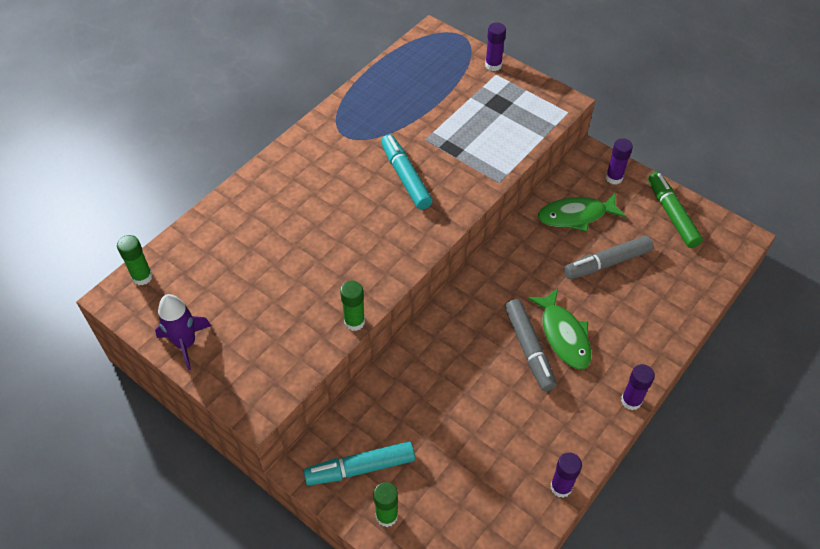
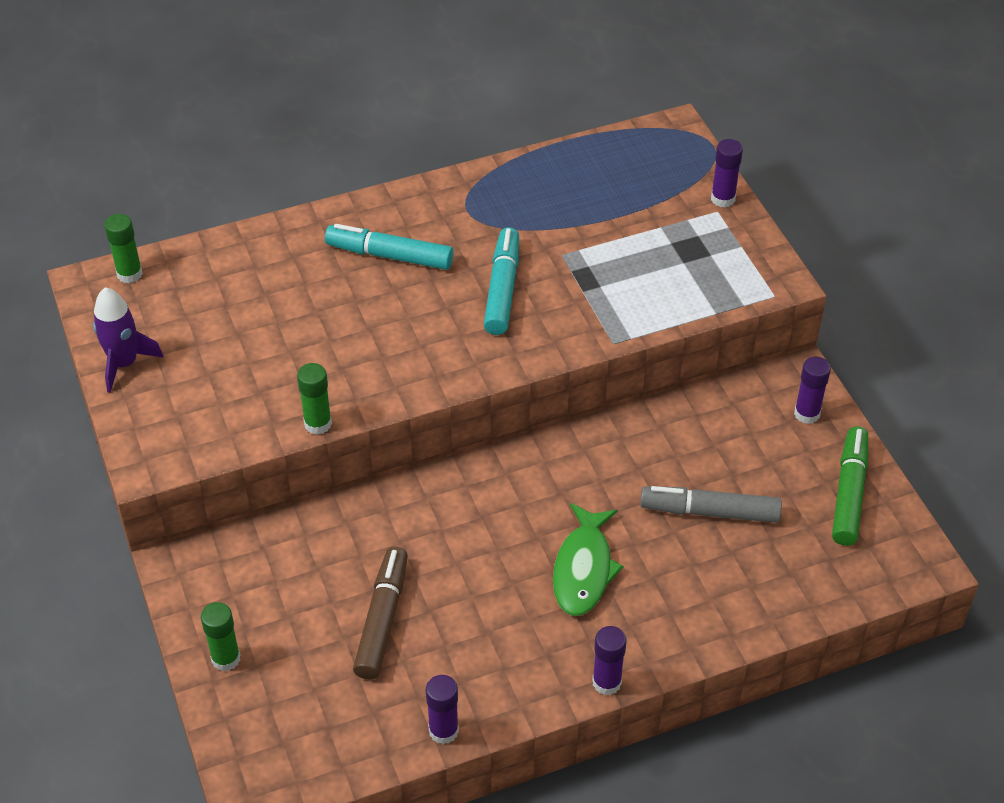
camera: 30 degrees right, 5 degrees down
(360, 468) = (235, 595): turquoise marker -> turquoise marker (389, 255)
(468, 432) = (382, 619): none -> brown marker
(529, 349) = (527, 564): grey marker -> none
(576, 216) = (716, 438): green fish -> none

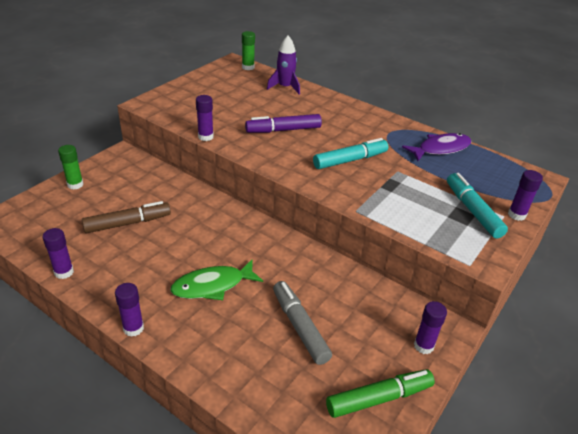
camera: 55 degrees right, 10 degrees down
(124, 363) = (197, 81): purple rocket -> purple rocket (285, 87)
(318, 424) = (205, 137): green glue stick -> purple glue stick
(369, 323) = (283, 130): none -> purple marker
(389, 255) = (332, 121): turquoise marker -> turquoise marker (472, 210)
(545, 181) = (440, 149): none -> purple fish

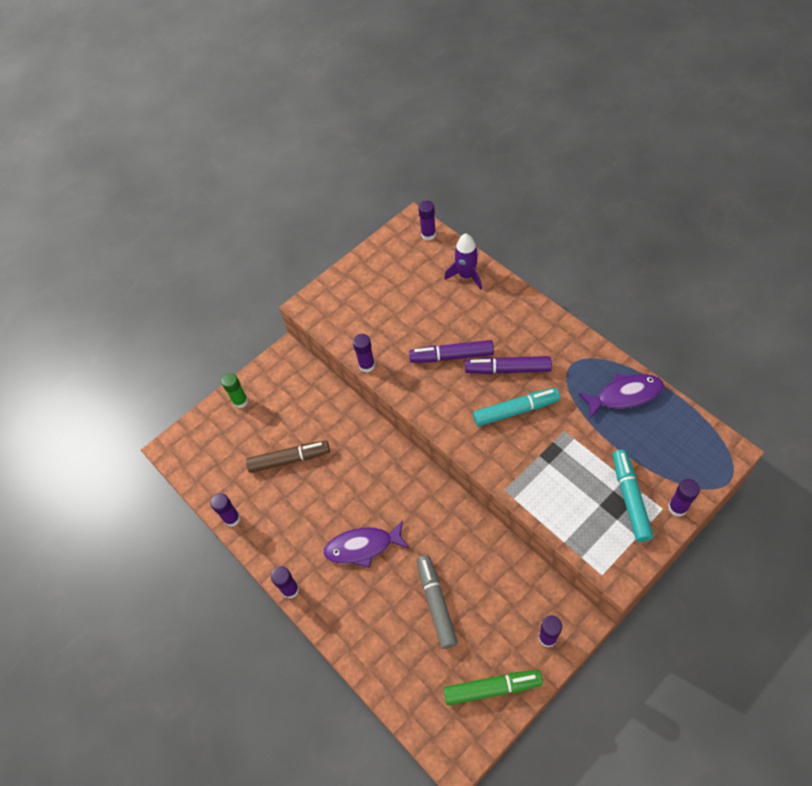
camera: 20 degrees right, 20 degrees up
(213, 285) = (363, 547): green fish -> purple fish
(248, 67) = (428, 235): green glue stick -> purple glue stick
(335, 136) = (507, 369): none -> purple marker

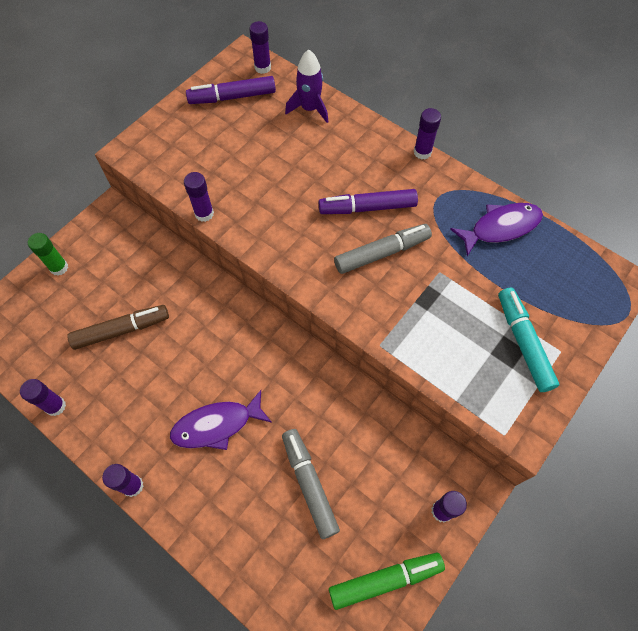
camera: 15 degrees left, 5 degrees up
(451, 356) = (302, 197): purple marker -> purple marker (232, 97)
(516, 410) = (382, 253): turquoise marker -> grey marker
(677, 508) = (577, 349): purple glue stick -> purple glue stick (422, 152)

